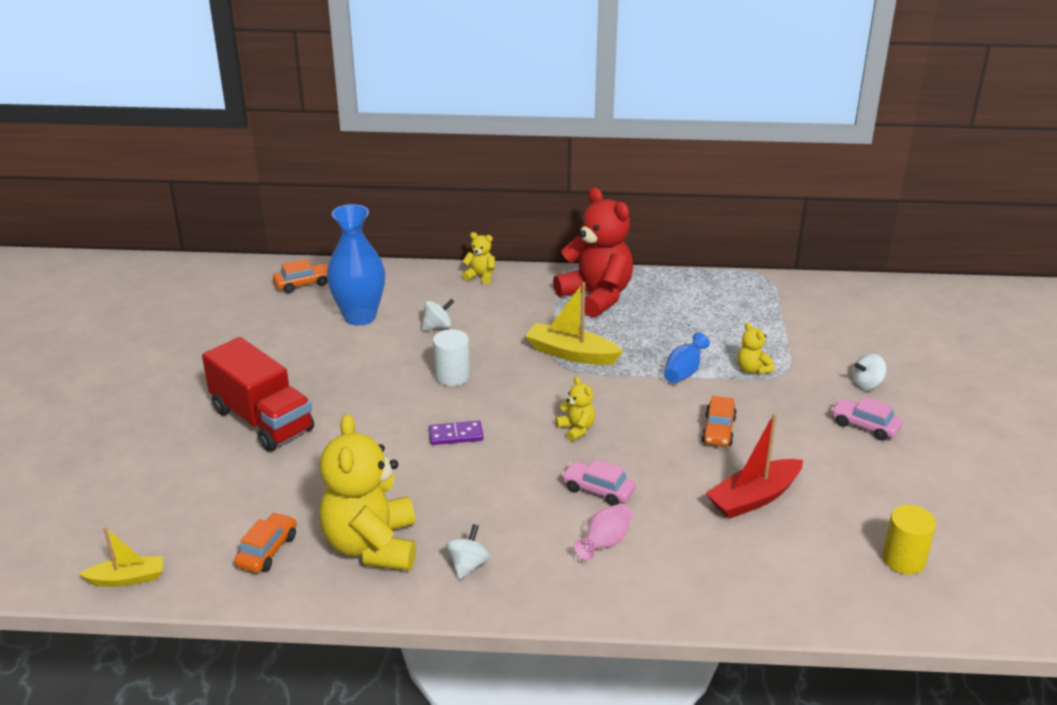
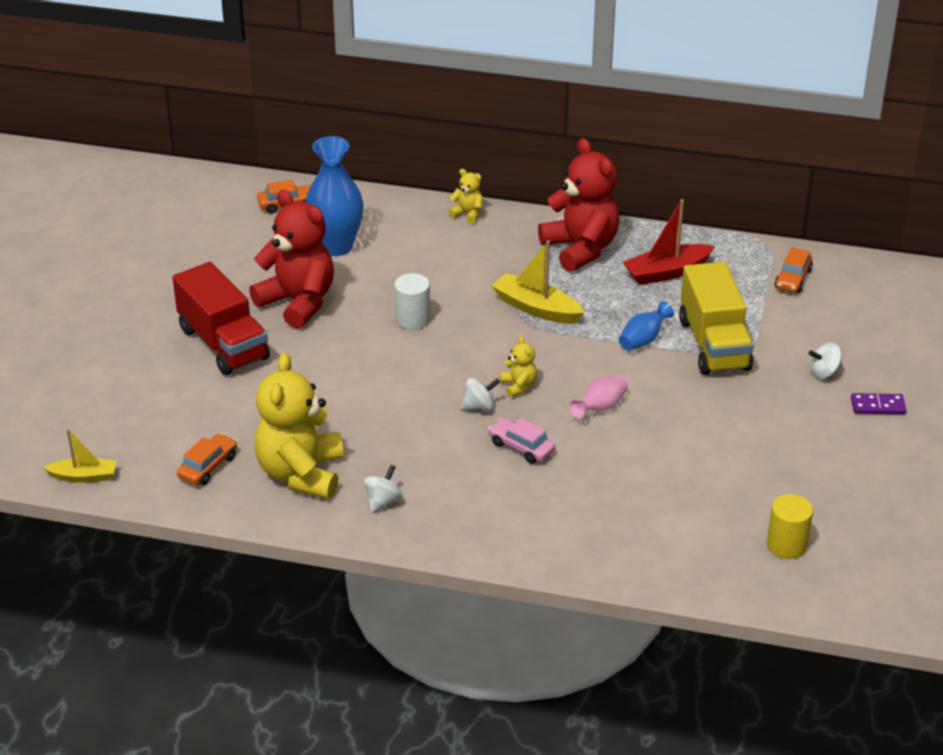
camera: 10 degrees right, 5 degrees up
(332, 372) = (298, 302): none -> red teddy bear
(438, 327) = (411, 266): white spinning top -> white spinning top (479, 407)
(456, 435) = (401, 379): purple domino -> purple domino (877, 406)
(605, 543) = (513, 496): pink vase -> pink vase (600, 407)
(718, 430) = (656, 403): orange car -> orange car (793, 279)
(752, 369) = (713, 344): yellow teddy bear -> yellow truck
(754, 498) = (666, 472): red boat -> red boat (666, 272)
(864, 426) = (804, 415): pink car -> none

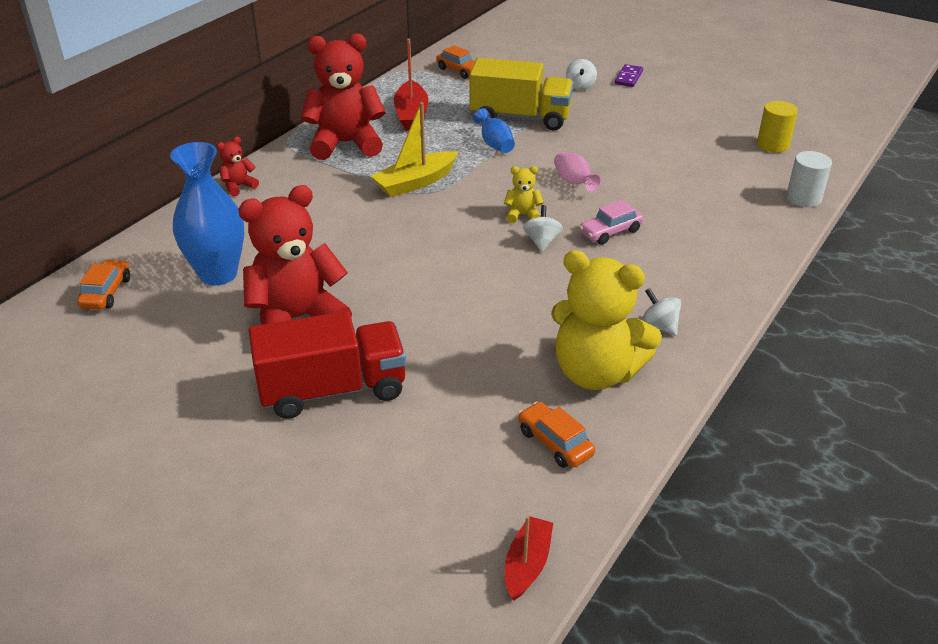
camera: 70 degrees left, 0 degrees up
(84, 476) = (527, 564): yellow boat -> red boat
(413, 319) = (382, 251): white cylinder -> white cylinder (803, 198)
(468, 214) = (238, 186): yellow teddy bear -> red teddy bear

